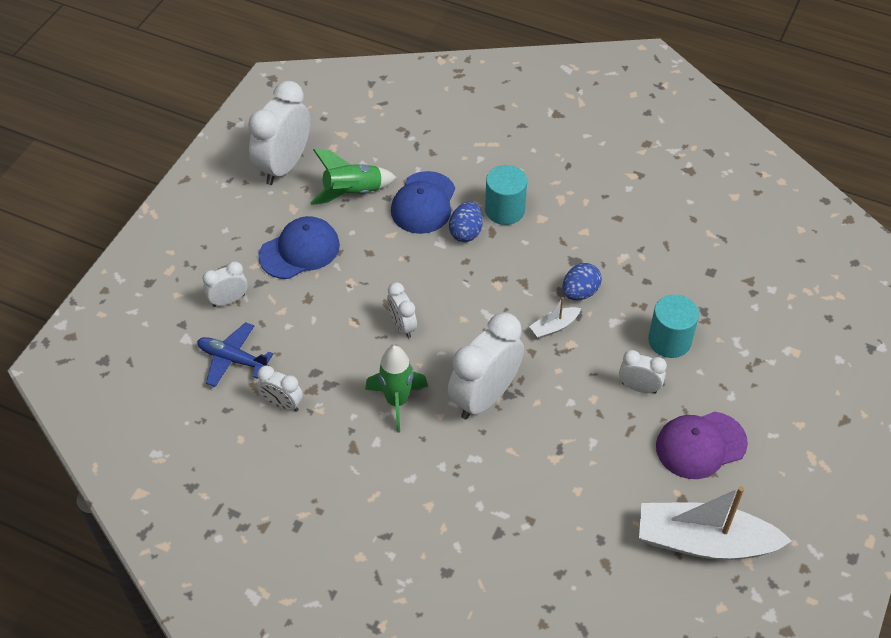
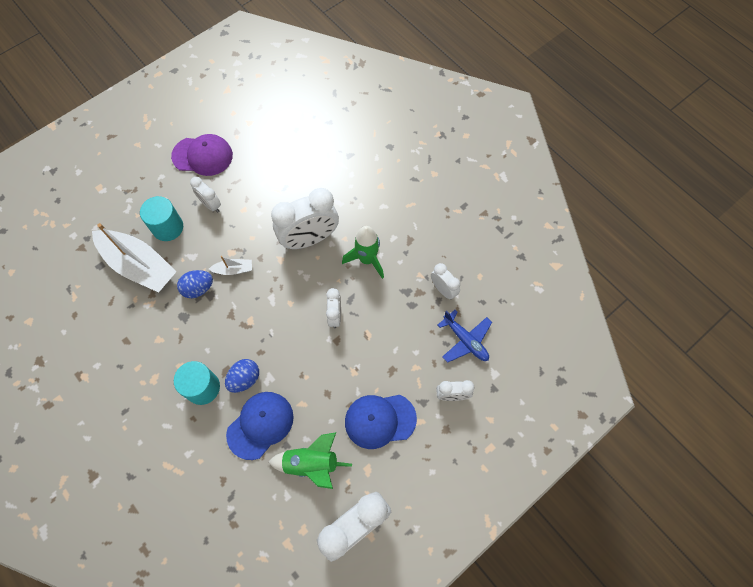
camera: 155 degrees left, 15 degrees up
(704, 542) = (242, 107): white boat -> white boat (139, 266)

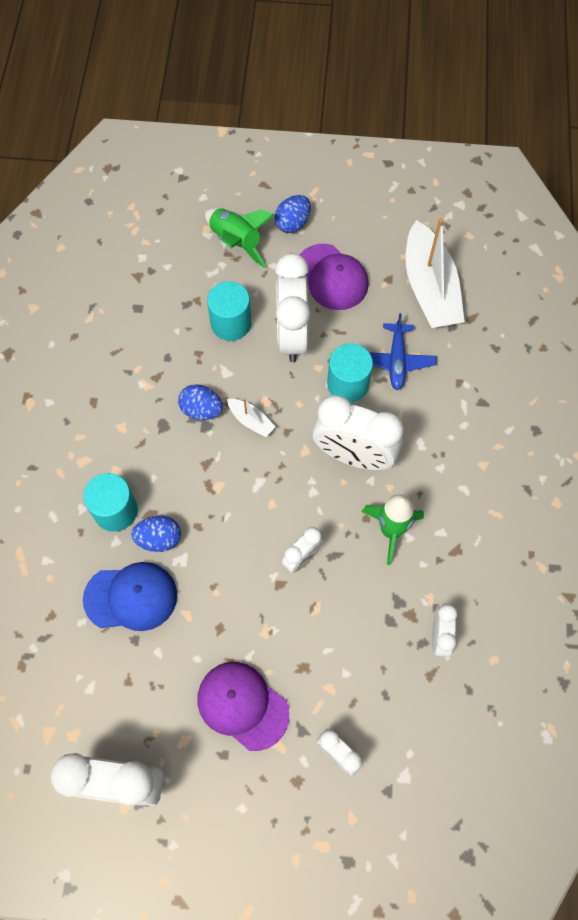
camera: 45 degrees right, 0 degrees up
(139, 266) = (171, 339): white boat -> white boat (429, 288)
(150, 144) = (292, 223): none -> blue egg
(211, 205) = (292, 335): white clock -> white clock, size x1.95
(269, 204) = (348, 384): none -> turquoise cylinder
(311, 463) = (140, 681): green rocket -> green rocket (236, 242)
(380, 420) = (242, 705): blue cap -> purple cap
(465, 340) = (409, 712): blue plane -> blue plane (396, 361)

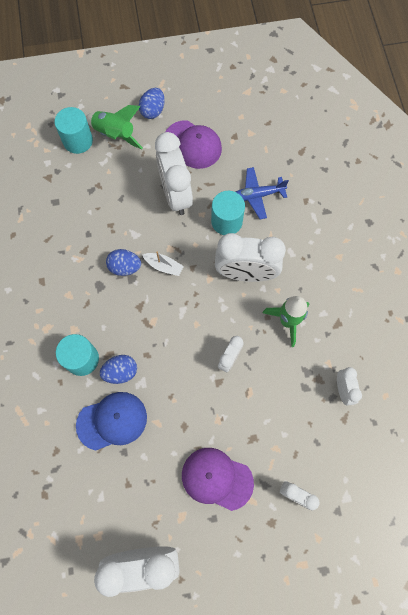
camera: 15 degrees left, 5 degrees up
(231, 323) = (128, 196): turquoise cylinder -> turquoise cylinder (78, 141)
(396, 361) = (257, 195): blue plane -> blue plane turned 90 degrees clockwise
(429, 288) = (266, 136): white boat -> none

